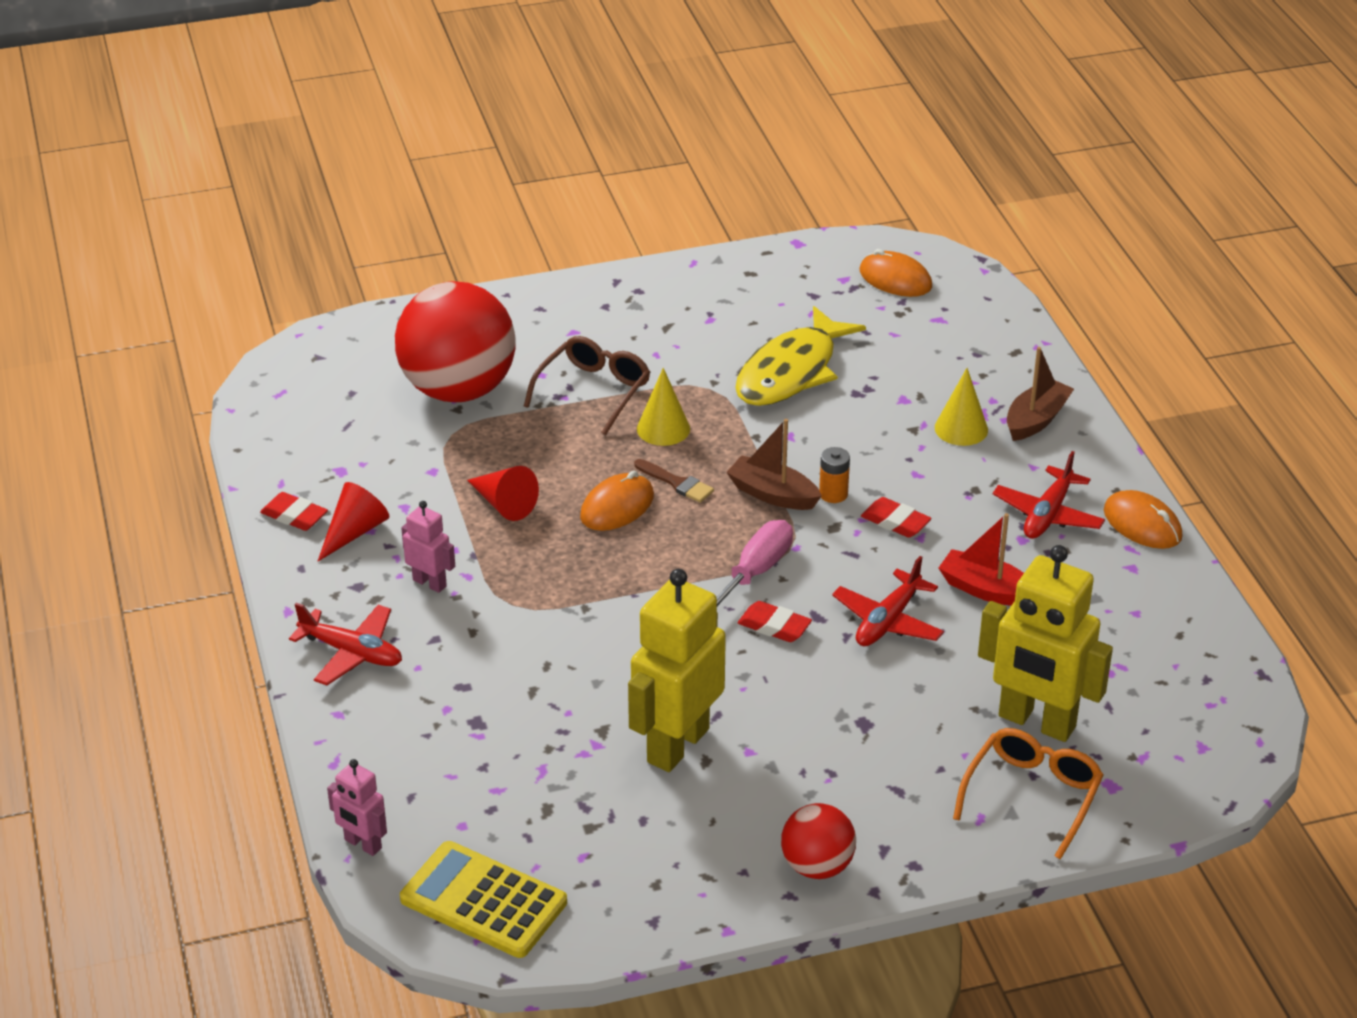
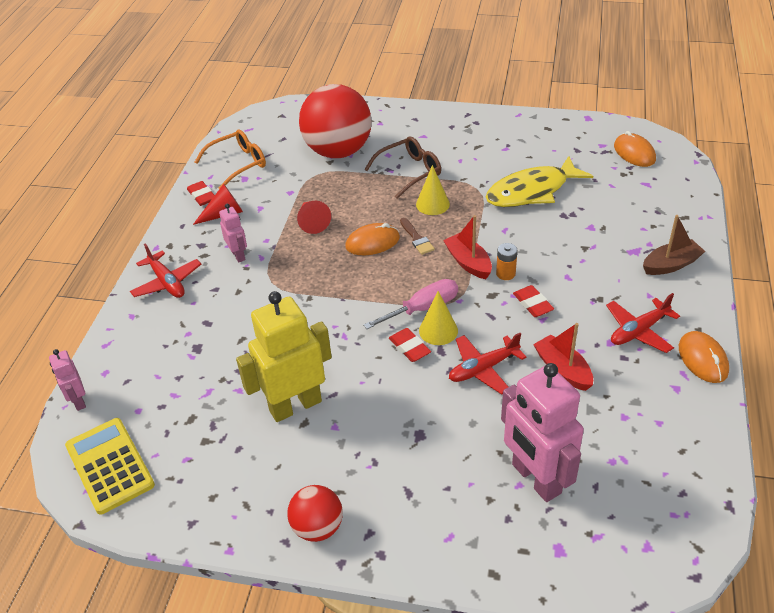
camera: 30 degrees right, 5 degrees up
(773, 494) = (468, 262): brown boat -> red boat
(961, 428) = (616, 256): yellow cone -> yellow cone (438, 330)
(1032, 796) = (496, 535): orange glasses -> orange glasses (238, 164)
(1036, 722) = (535, 479): yellow robot -> pink robot

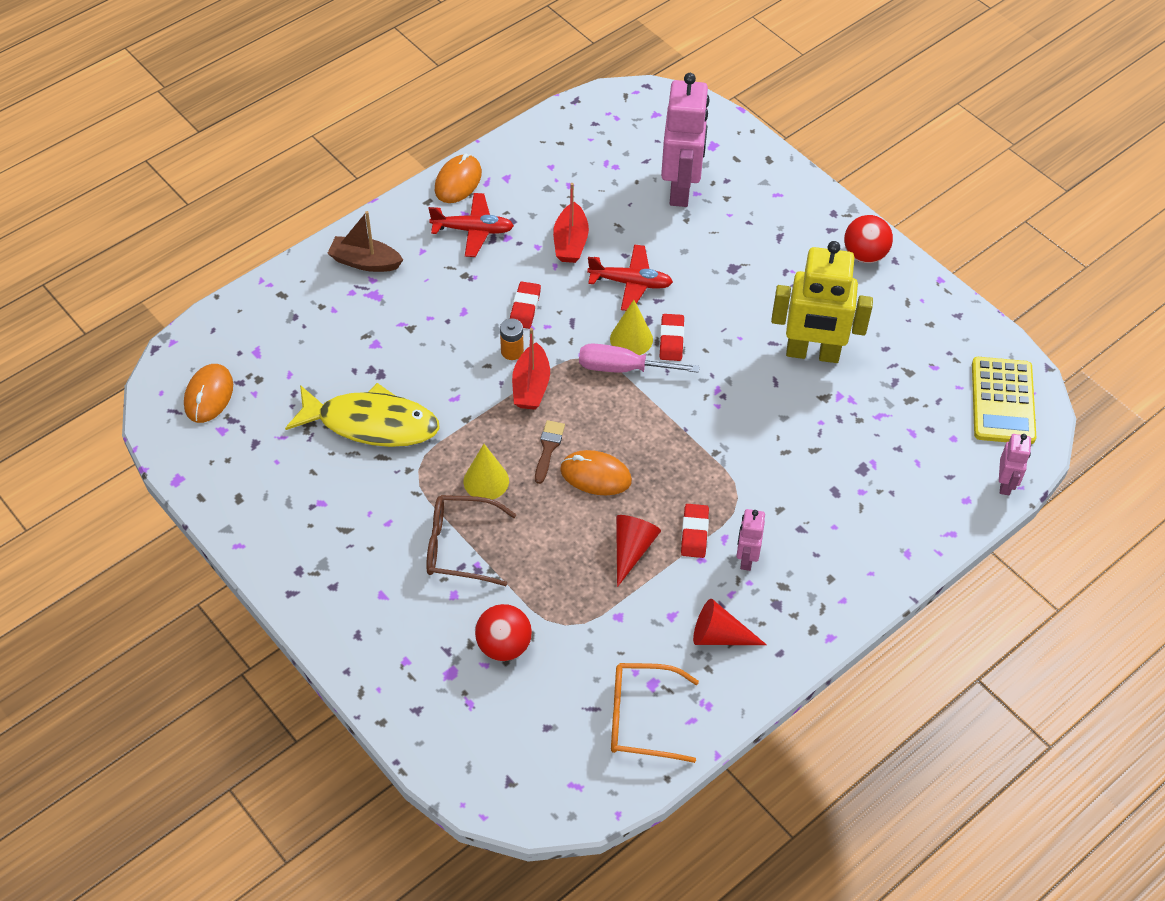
camera: 145 degrees left, 10 degrees up
(167, 282) = (846, 573): red plane -> none
(202, 196) = (725, 688): red eraser -> red eraser (694, 533)
(338, 151) = (504, 646): red ball -> red ball, size x0.51

